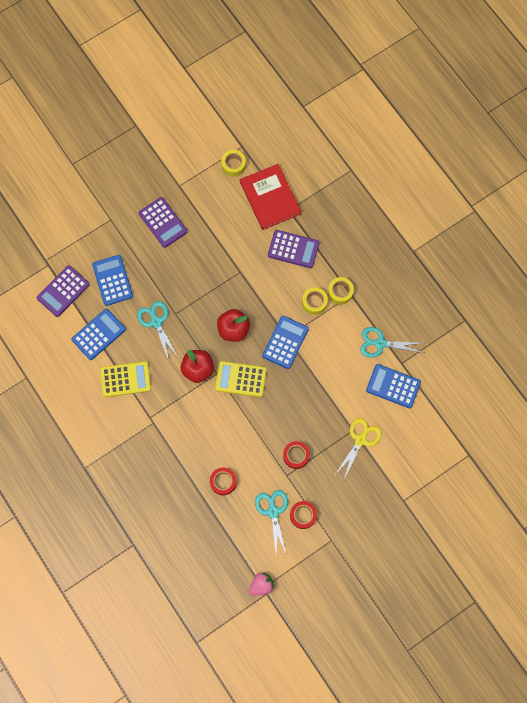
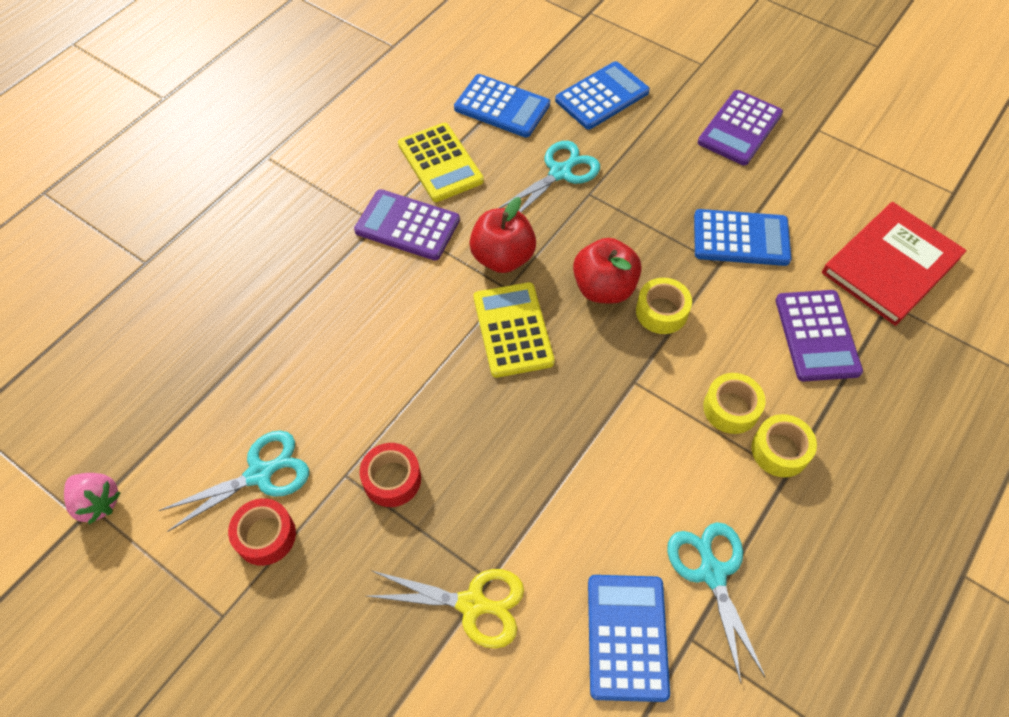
camera: 70 degrees right, 15 degrees down
(63, 291) = (551, 45): purple calculator -> purple calculator (407, 226)
(223, 482) = (298, 365): red tape -> none
(233, 165) = (910, 192): yellow tape -> yellow tape (661, 312)
(285, 342) = (621, 382): blue calculator -> blue calculator (741, 238)

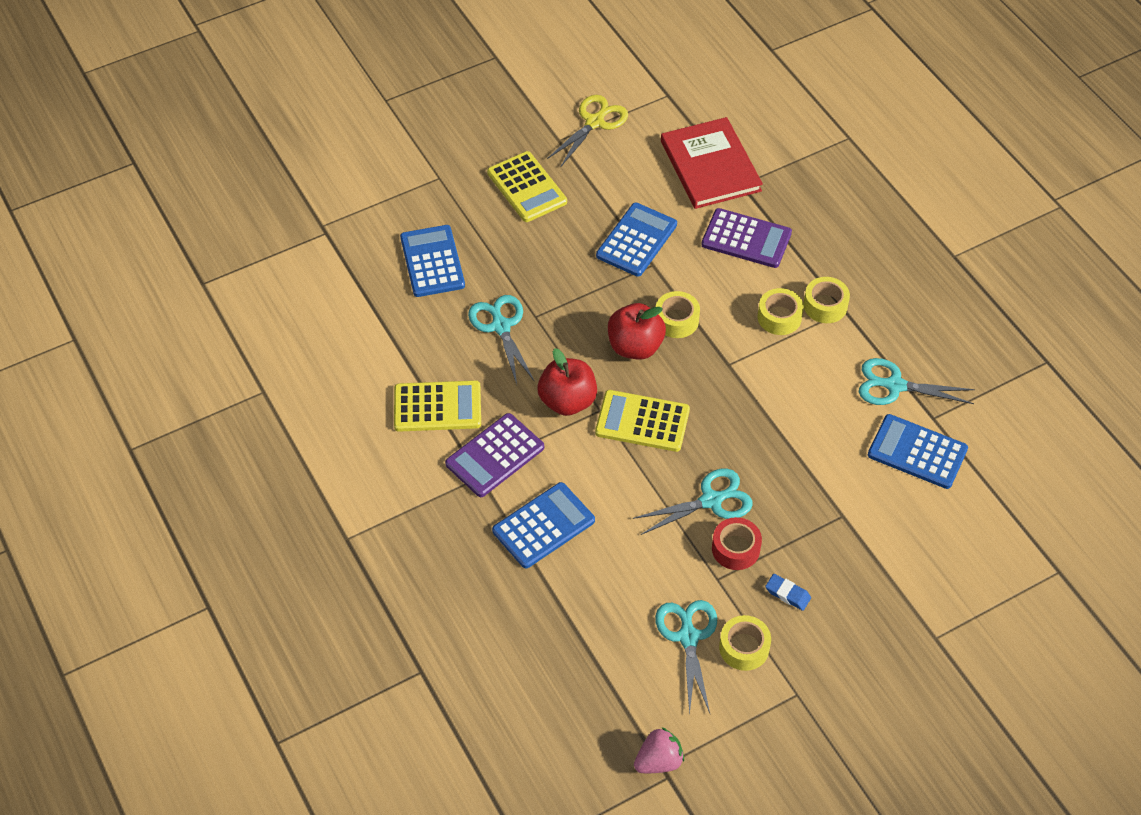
camera: 65 degrees left, 5 degrees down
(265, 536) = (744, 647): red tape -> yellow tape
(354, 556) = (787, 594): none -> blue eraser
(444, 432) = (711, 500): none -> turquoise scissors
(473, 604) = (856, 532): yellow scissors -> yellow scissors (595, 122)
(502, 106) = (398, 337): blue calculator -> blue calculator (543, 526)
(740, 128) = (527, 187): purple calculator -> yellow calculator

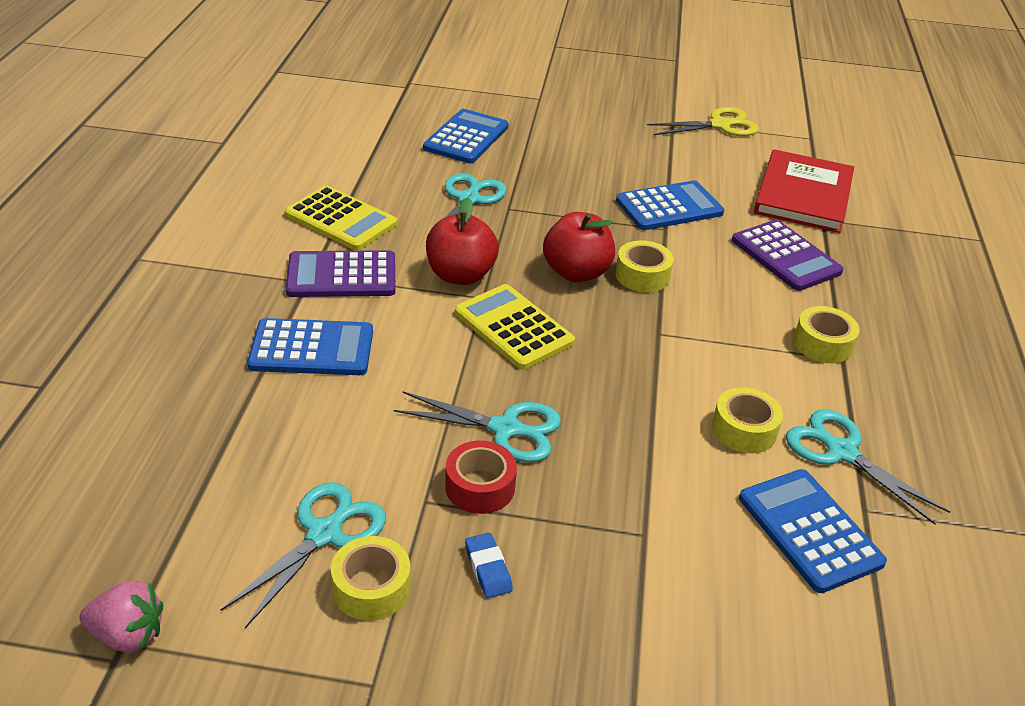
camera: 35 degrees right, 15 degrees down
(527, 187) = (608, 134): yellow calculator -> none
(779, 317) = (758, 327): yellow tape -> yellow tape (744, 430)

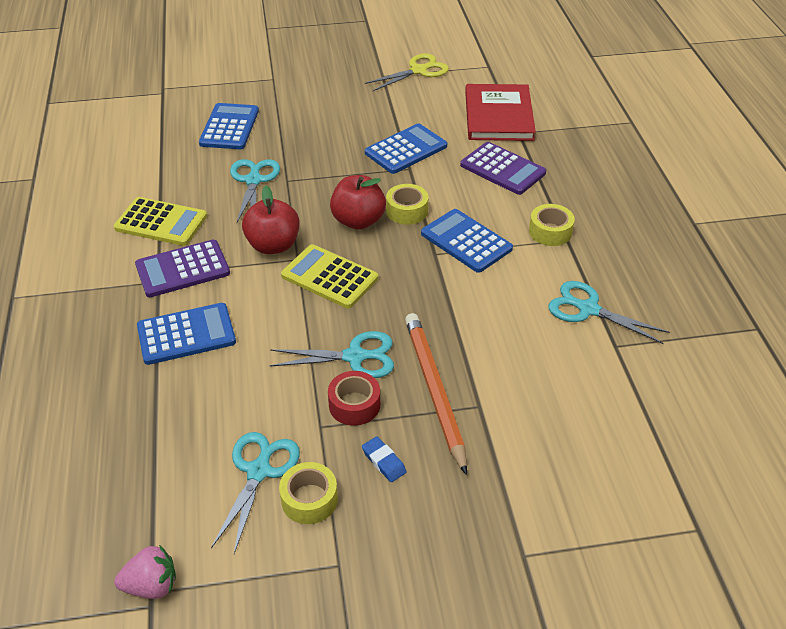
camera: 15 degrees left, 5 degrees up
(592, 498) = (434, 391): none -> orange pencil
(744, 430) = (519, 311): yellow tape -> none
(809, 530) = (585, 371): blue calculator -> blue calculator (466, 241)

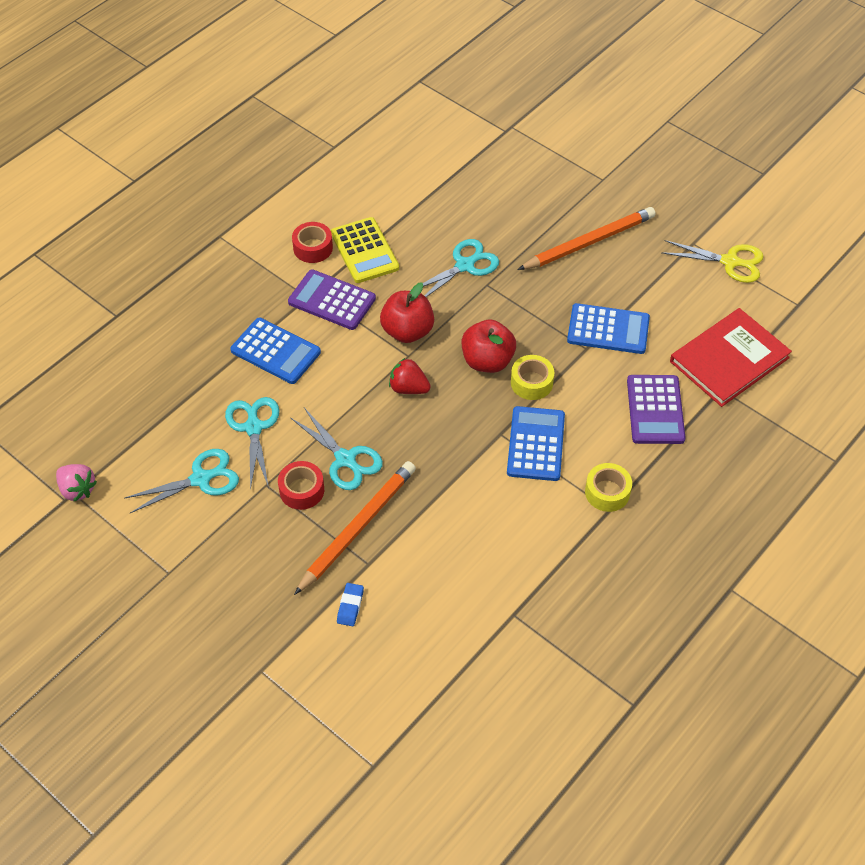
camera: 50 degrees right, 10 degrees up
(114, 249) = (313, 248): none -> red tape
(229, 127) = (510, 202): blue calculator -> none
(309, 499) = (203, 522): yellow tape -> none
(318, 114) = (589, 242): none -> orange pencil
(329, 277) = (408, 388): yellow calculator -> red strawberry
(384, 462) = (268, 541): blue eraser -> blue eraser (350, 606)
(587, 309) = (538, 572): turquoise scissors -> turquoise scissors (253, 427)

